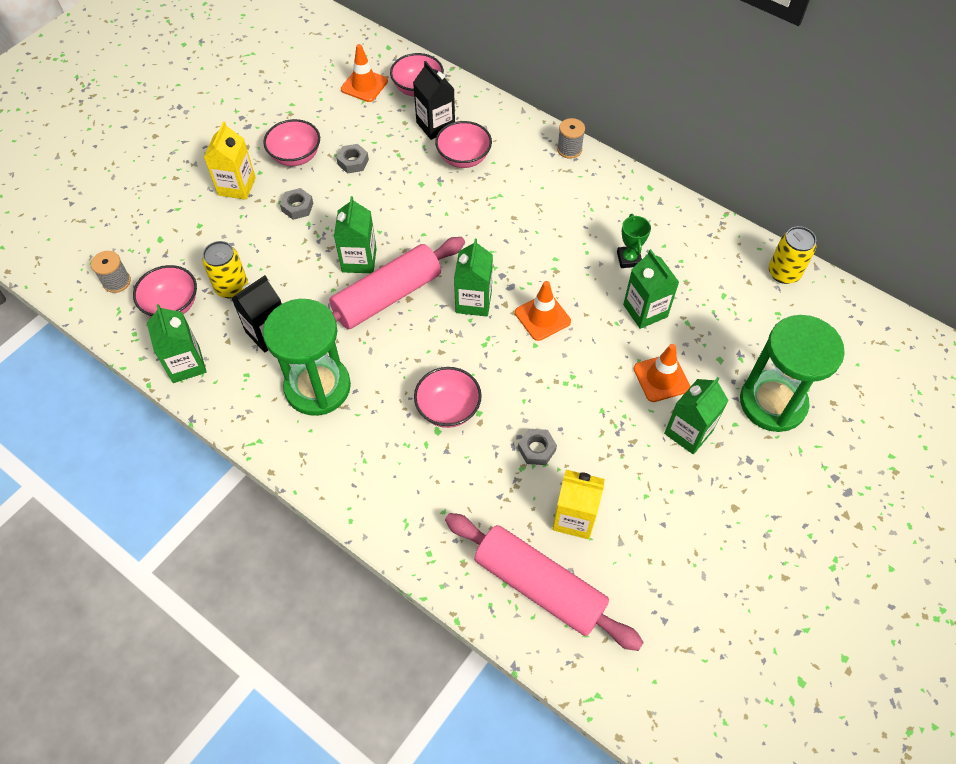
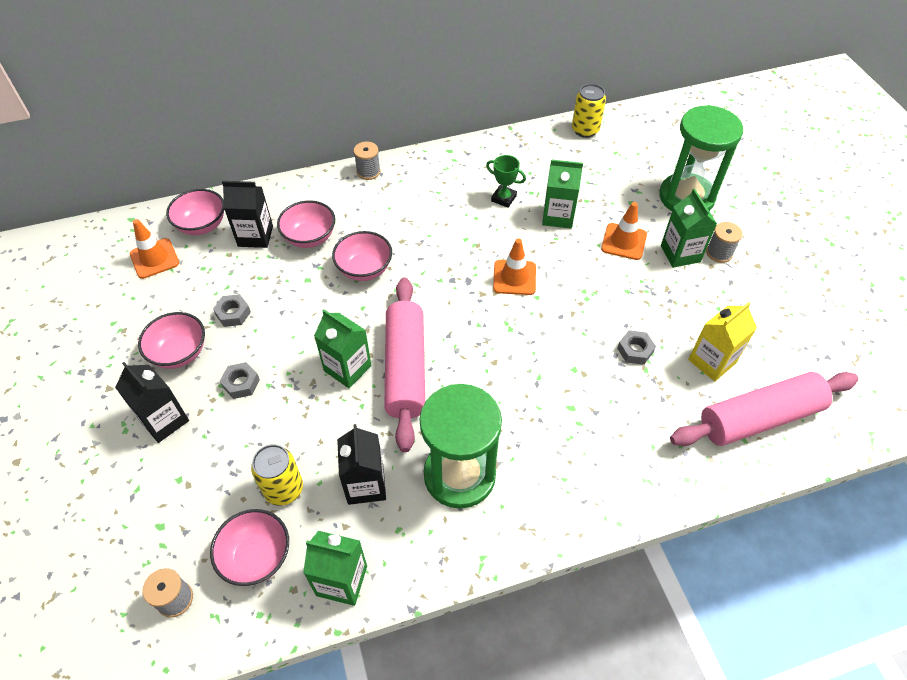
camera: 55 degrees left, 5 degrees down
(237, 186) = (164, 420): yellow carton -> black carton
(448, 409) = (555, 388): pink bowl -> pink bowl (364, 269)
(473, 301) = (462, 312): green carton -> none
(720, 465) = (719, 253): none -> grey spool

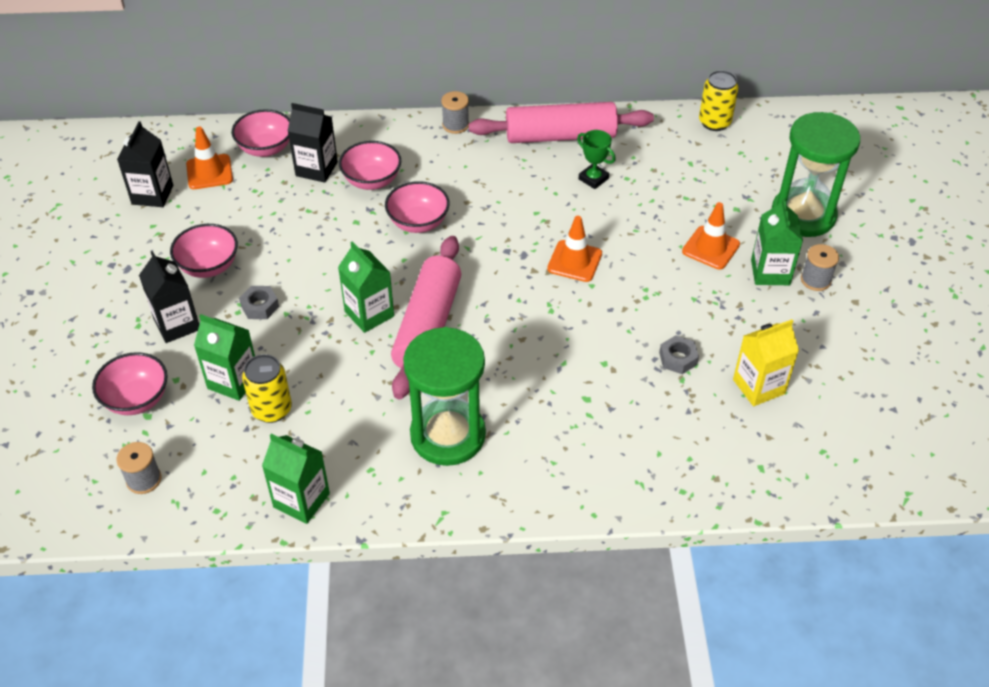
camera: 15 degrees right, 5 degrees down
(233, 313) = (271, 240): grey nut -> none
(256, 557) = (228, 462): pink bowl -> pink bowl (137, 399)
(365, 485) = (352, 423): black carton -> black carton (152, 195)
(558, 216) = (646, 208): green carton -> green carton (233, 381)
(759, 418) = (787, 452): pink rolling pin -> pink rolling pin (560, 136)

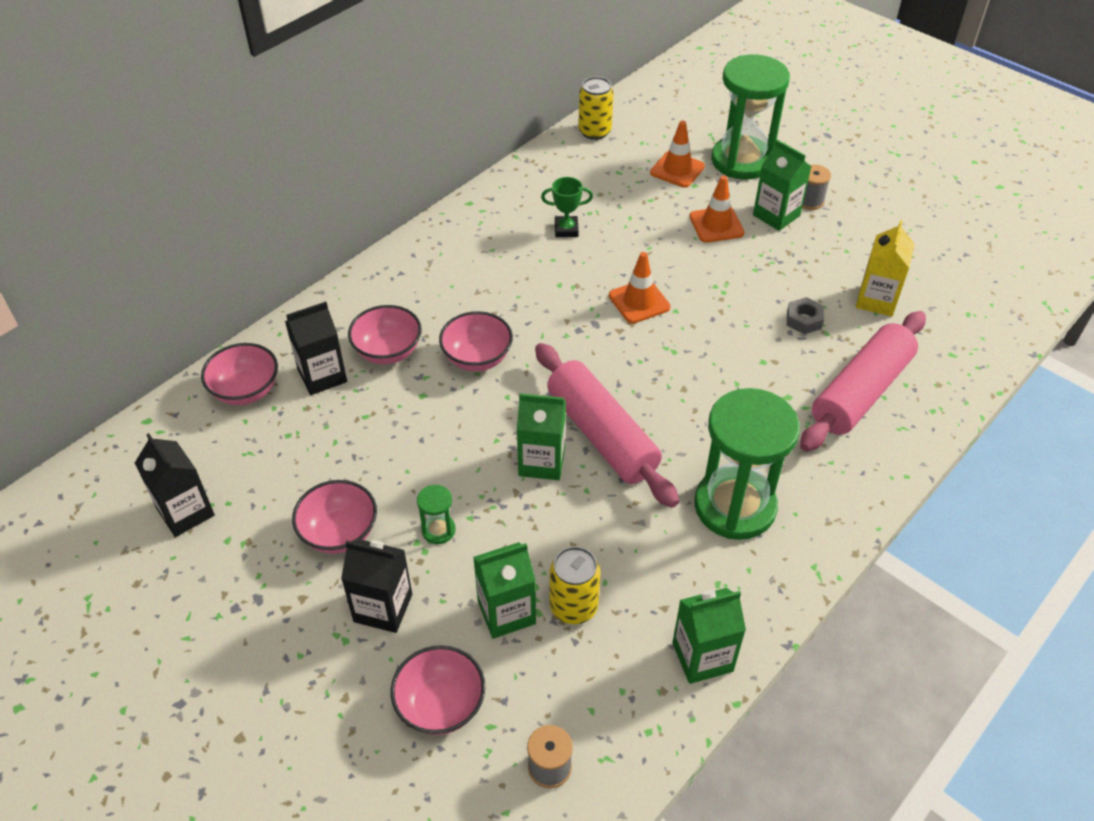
camera: 45 degrees left, 0 degrees up
(209, 172) = (218, 450): orange traffic cone -> orange traffic cone (677, 169)
(260, 306) = (438, 530): grey nut -> green hourglass
(455, 125) = (397, 258): grey spool -> none
(560, 136) = (495, 213): pink rolling pin -> pink rolling pin (861, 392)

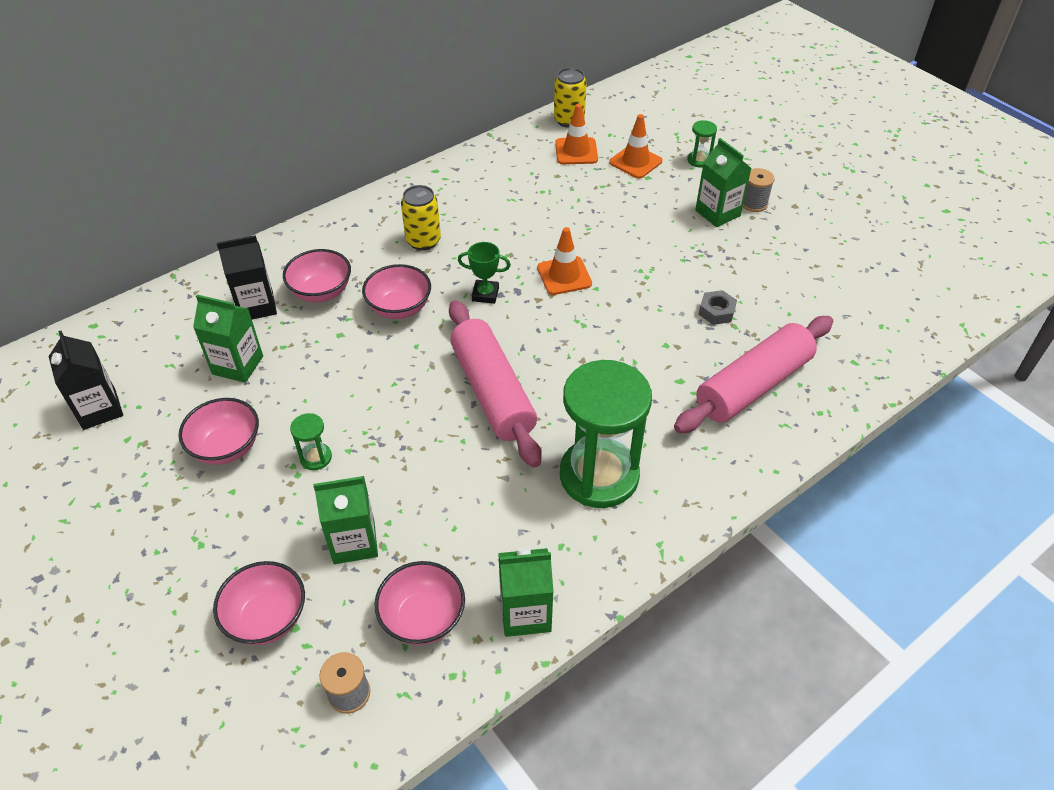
camera: 10 degrees right, 0 degrees up
(246, 391) = (186, 310): pink bowl -> pink bowl (423, 618)
(383, 608) = (243, 520): black carton -> none
(541, 462) = (429, 409): green carton -> green carton (238, 365)
(566, 229) = (516, 203): green trophy -> green trophy (485, 294)
(573, 606) = (418, 546): yellow can -> yellow can (423, 241)
(716, 225) = (658, 215): orange traffic cone -> orange traffic cone (576, 151)
(741, 161) = (699, 160): green hourglass -> green hourglass, size x0.41
(876, 300) = (793, 302): yellow carton -> none

